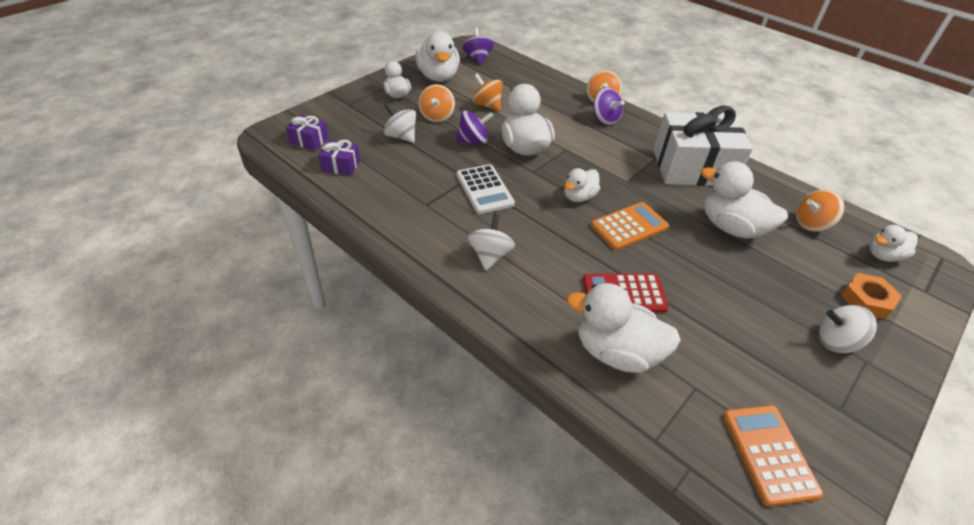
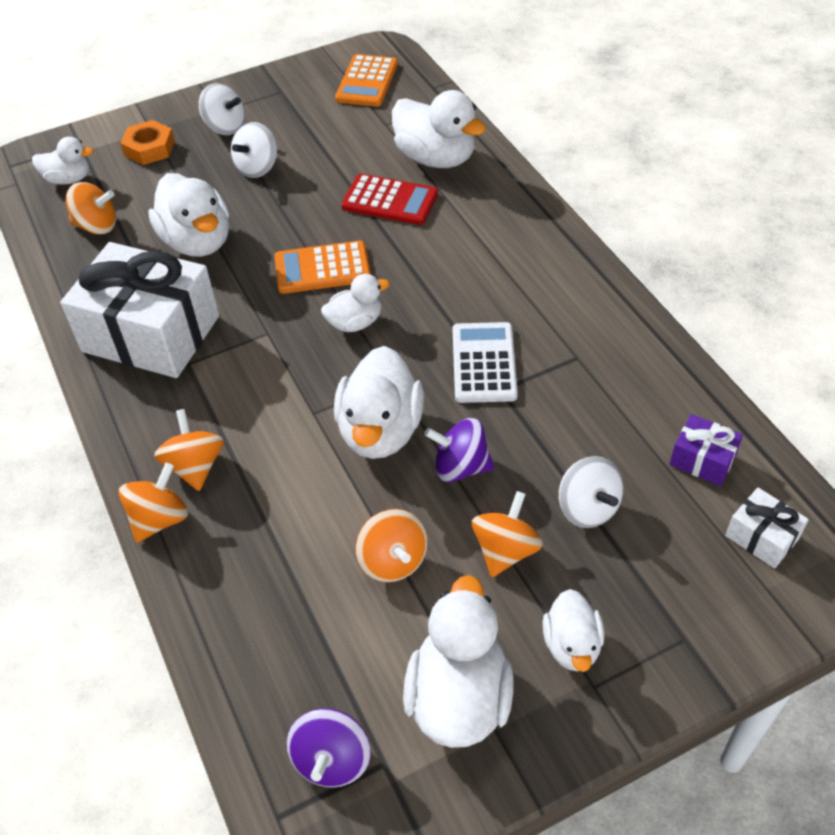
camera: 155 degrees left, 5 degrees up
(309, 140) = (762, 537): purple gift -> white gift
(490, 255) = (517, 269): white spinning top -> white spinning top (257, 168)
(605, 119) = (195, 466): purple spinning top -> orange spinning top

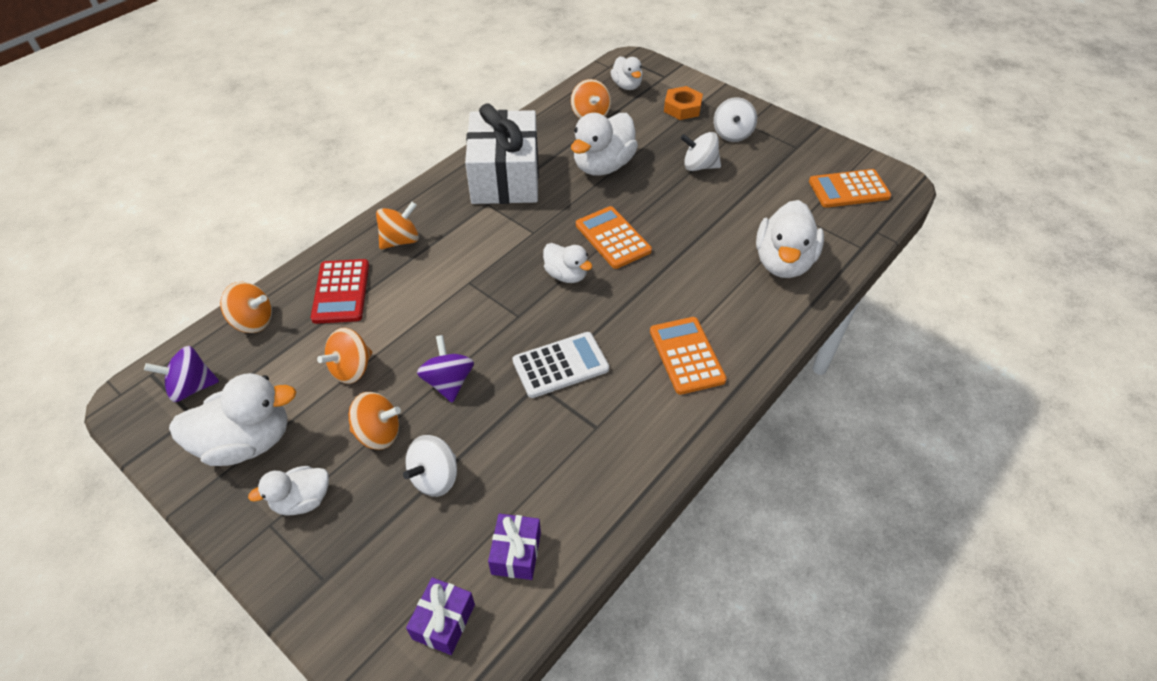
camera: 65 degrees right, 0 degrees up
(160, 519) = (353, 240): orange spinning top -> orange spinning top (253, 321)
(380, 431) = (466, 324): white duck -> none
(390, 201) = (711, 251): red calculator -> red calculator (341, 292)
(519, 264) = (687, 355): none -> orange calculator
(762, 537) = (444, 621): white gift -> purple gift

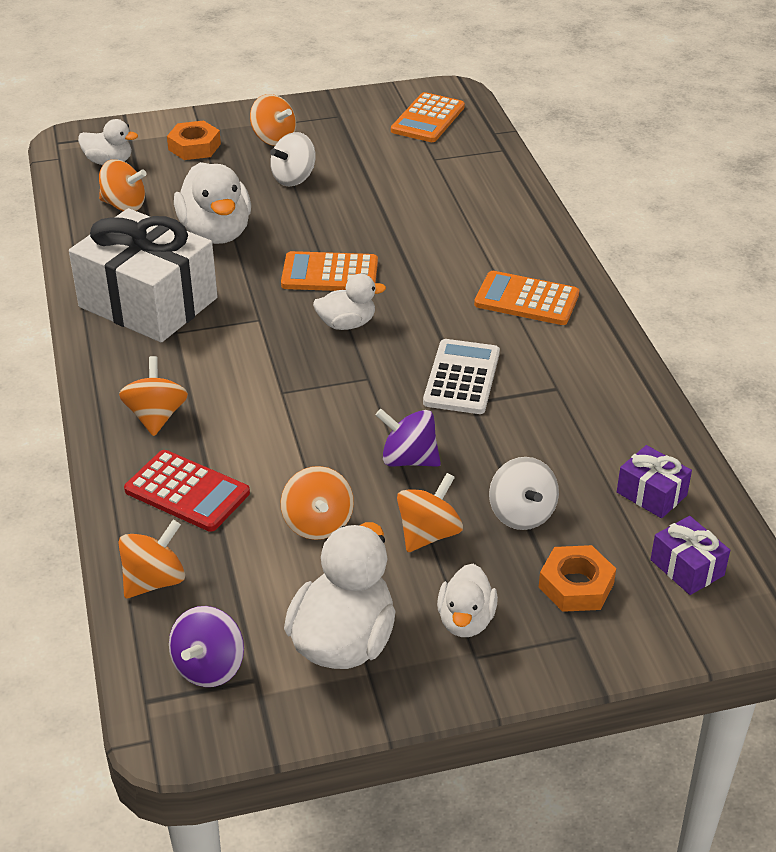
camera: 55 degrees left, 10 degrees down
(377, 552) = (576, 585): none -> orange nut
(732, 134) = (274, 139): white spinning top -> orange spinning top
(783, 262) = (474, 196): white duck -> none

